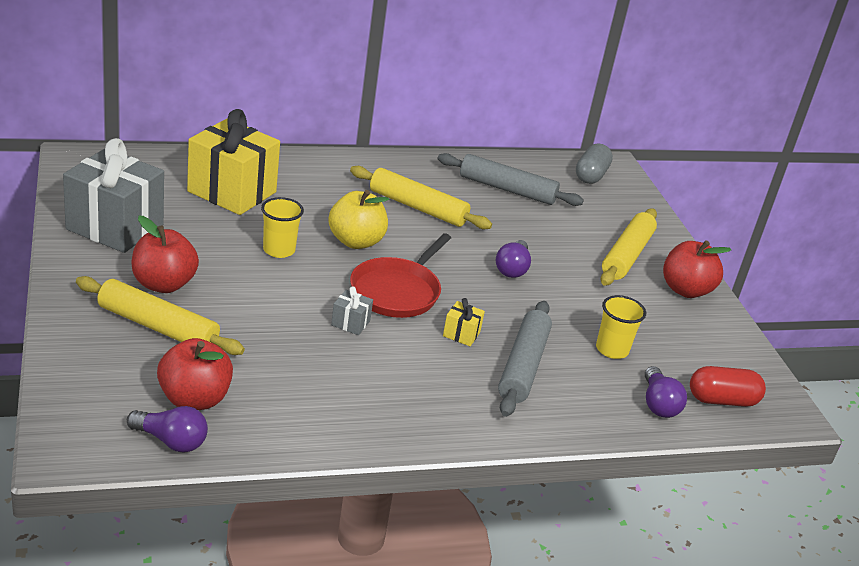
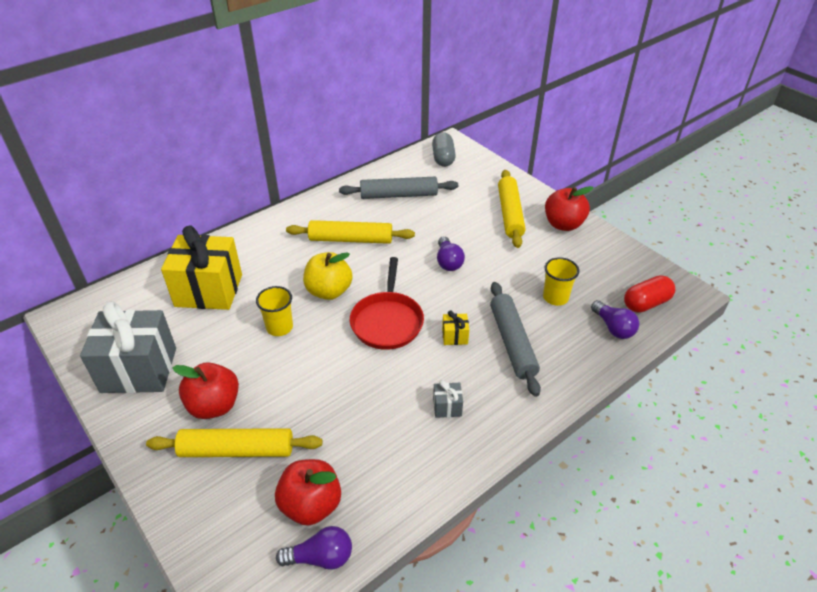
camera: 20 degrees left, 10 degrees up
(350, 323) = (375, 368): grey gift -> grey gift (447, 407)

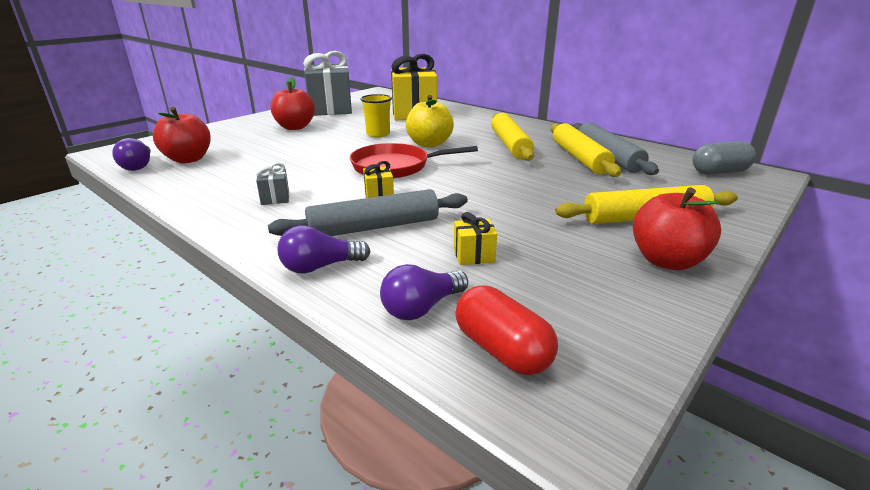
camera: 80 degrees right, 15 degrees down
(237, 450) = (251, 136): yellow rolling pin -> yellow rolling pin (579, 158)
(448, 261) = (506, 186): purple light bulb -> purple light bulb (320, 267)
(555, 297) = (474, 255): yellow cup -> yellow gift

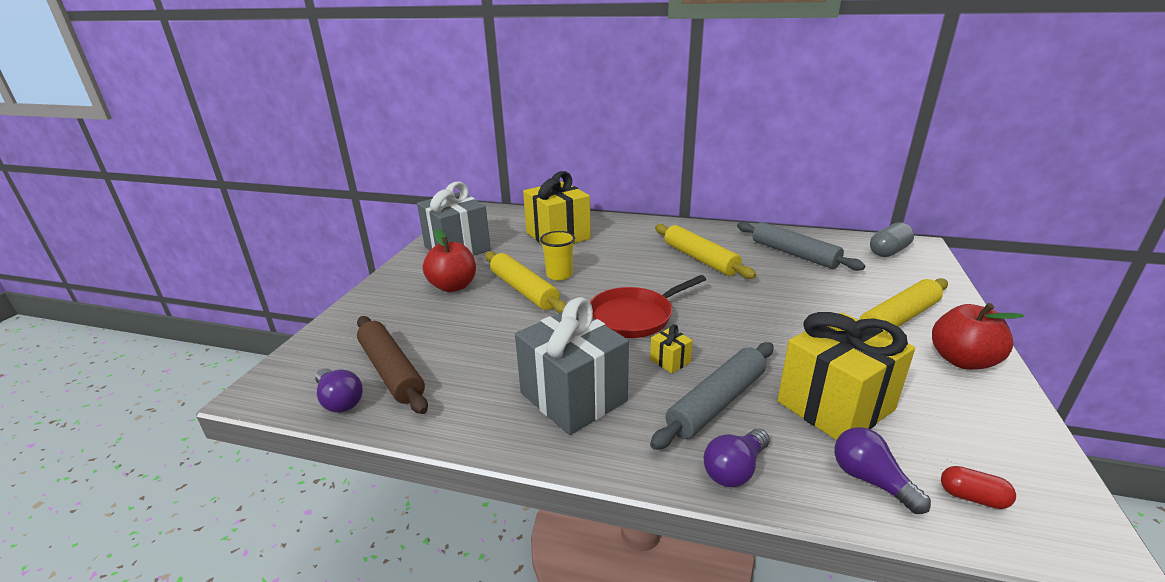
camera: 25 degrees left, 0 degrees up
(188, 159) = (391, 371): red apple -> brown rolling pin
(275, 198) = (573, 397): grey gift -> grey gift, size x2.48
(422, 308) = (870, 480): purple light bulb -> purple light bulb turned 120 degrees clockwise
(429, 144) = (627, 276): yellow apple -> none
(474, 255) = (835, 405): yellow gift -> yellow gift, size x2.48
(502, 350) = (972, 497): red capsule -> red capsule, size x0.62
(579, 158) = (775, 261): yellow rolling pin -> yellow rolling pin (524, 290)

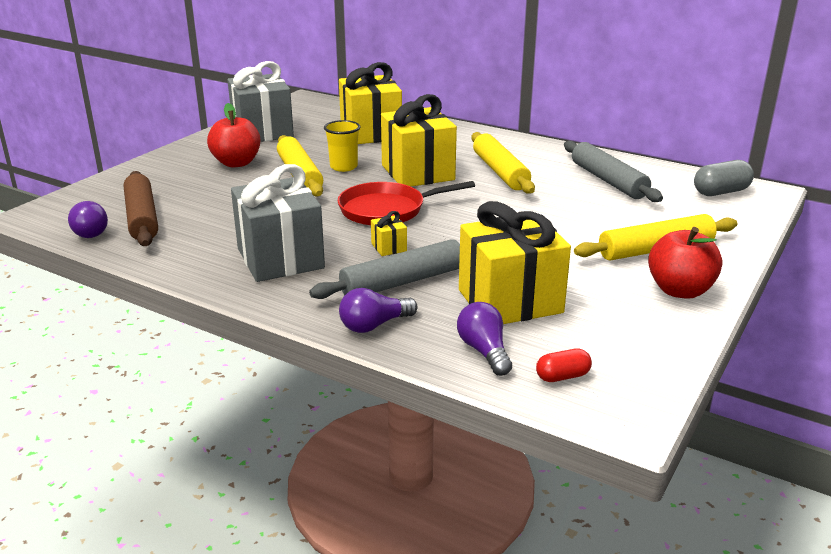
camera: 15 degrees right, 0 degrees up
(630, 271) = (417, 172): none -> yellow gift
(972, 497) = (562, 376): red capsule -> red capsule turned 60 degrees counterclockwise

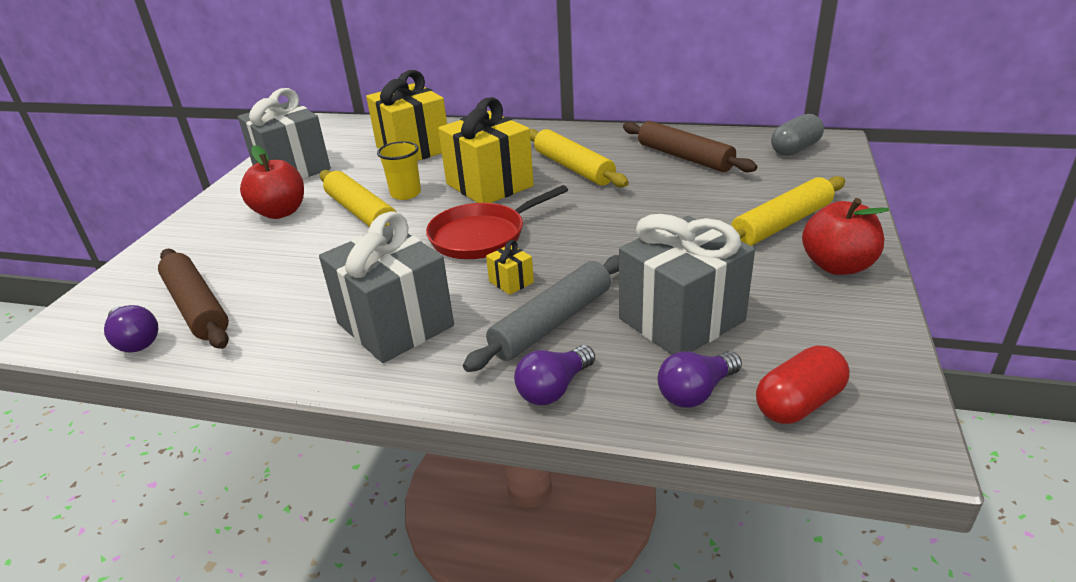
camera: 15 degrees left, 5 degrees up
(484, 351) = (696, 392): purple light bulb -> purple light bulb turned 90 degrees counterclockwise
(510, 301) = (681, 319): yellow gift -> grey gift
(562, 376) = (799, 403): red capsule -> red capsule, size x1.62
(608, 181) = (684, 157): grey rolling pin -> brown rolling pin

